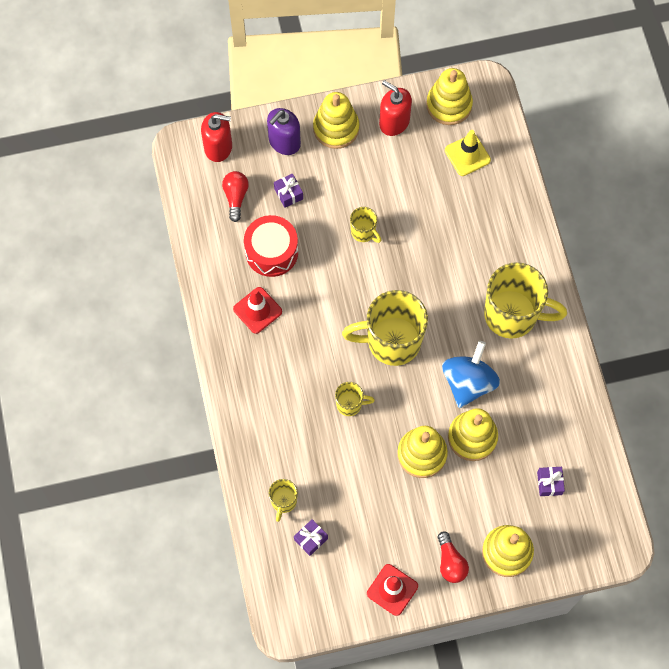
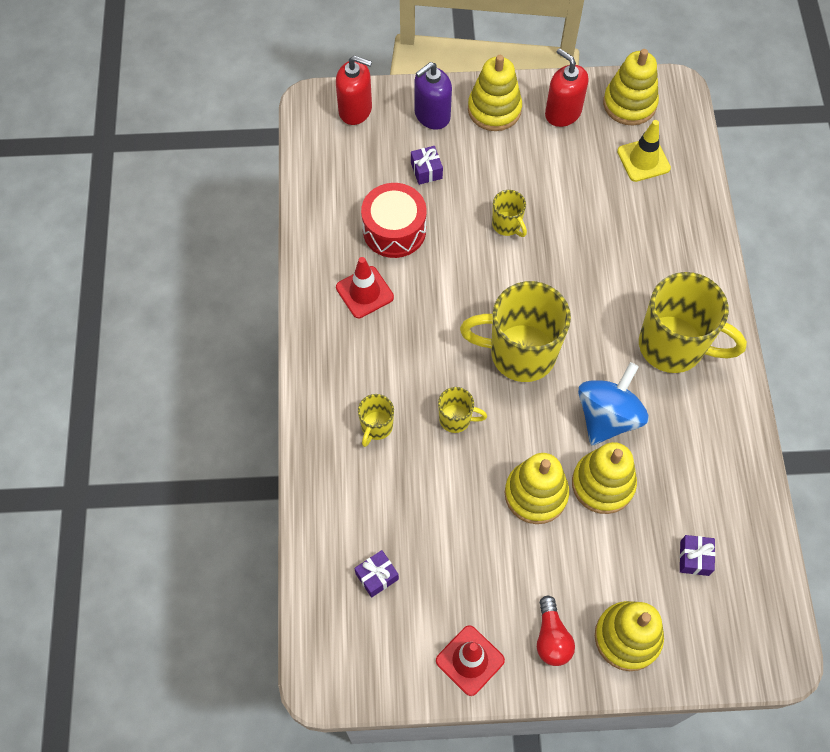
camera: 10 degrees right, 5 degrees down
(236, 197) = (364, 165): red light bulb -> none
(283, 501) = (351, 523): yellow mug -> yellow mug (376, 427)

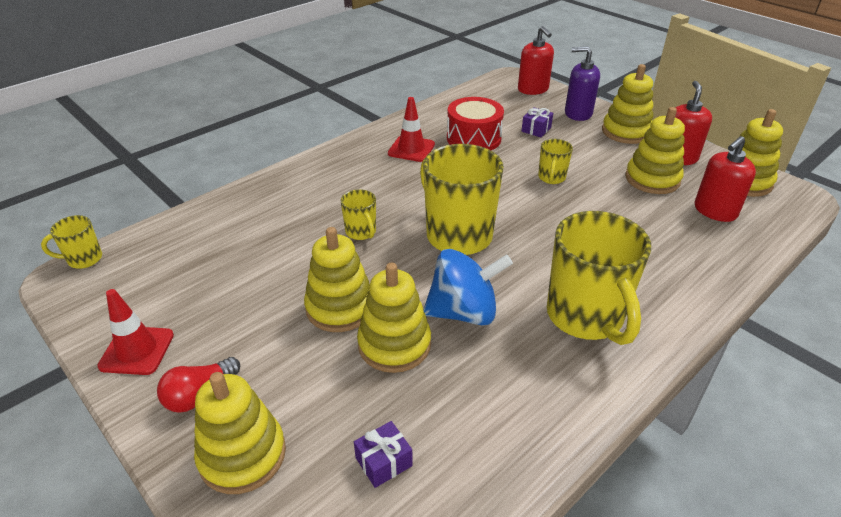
camera: 50 degrees right, 25 degrees down
(376, 427) = (312, 201): yellow mug -> yellow mug (83, 259)
(377, 576) = (182, 260): purple gift -> none
(572, 159) = (652, 179): none -> yellow stacking toy
(643, 160) = (715, 211): yellow traffic cone -> red soap dispenser

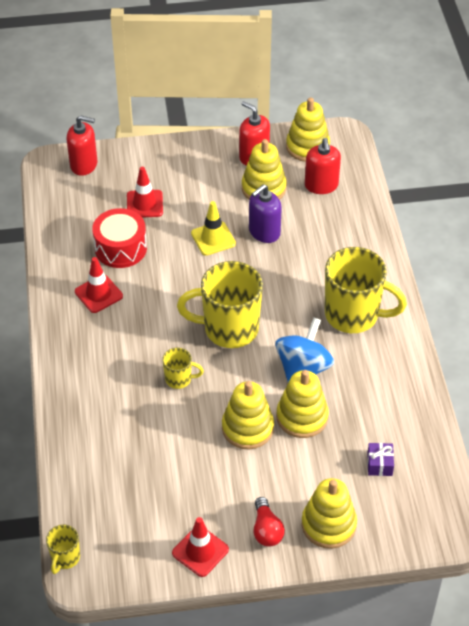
camera: 55 degrees left, 10 degrees up
(536, 129) = (144, 204): purple gift -> red traffic cone
(551, 178) = (213, 238): yellow mug -> yellow traffic cone
(578, 113) = (147, 165): purple soap dispenser -> purple soap dispenser (264, 232)
(626, 132) = (198, 157): yellow stacking toy -> none

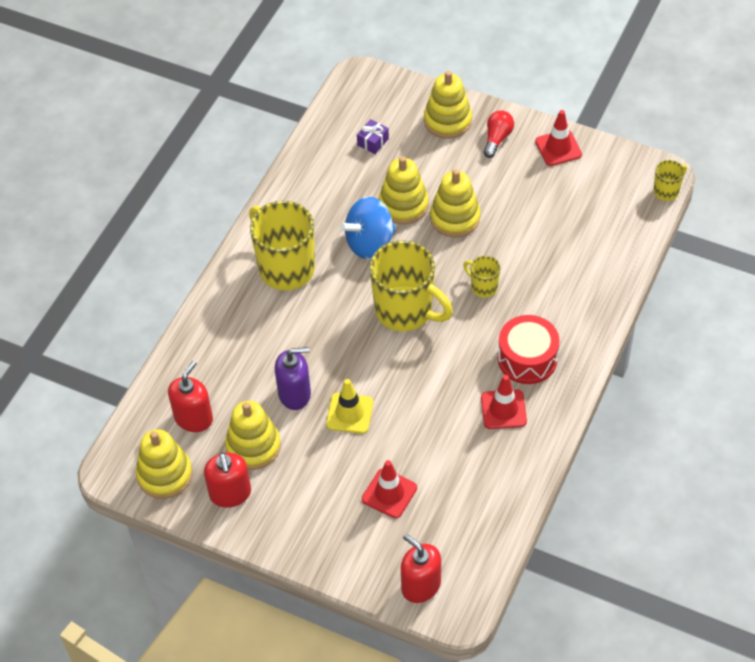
camera: 145 degrees left, 5 degrees up
(120, 248) = (449, 451): red drum -> red drum (527, 359)

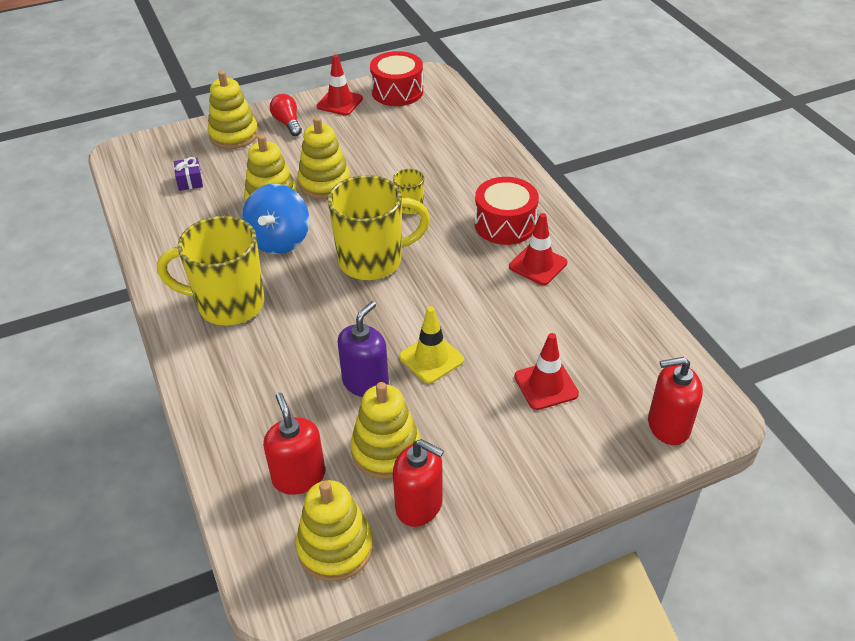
camera: 50 degrees left, 10 degrees down
(615, 171) = (397, 91): none -> red drum
(667, 191) = (446, 81): yellow mug -> none

